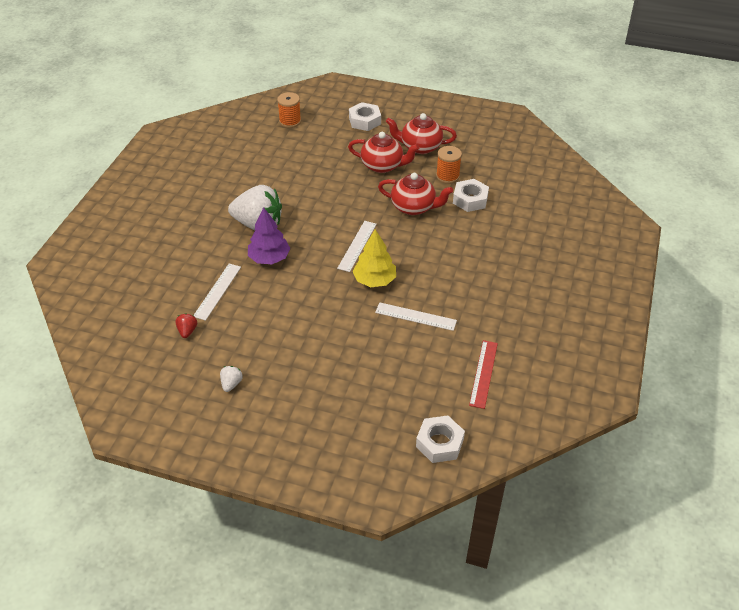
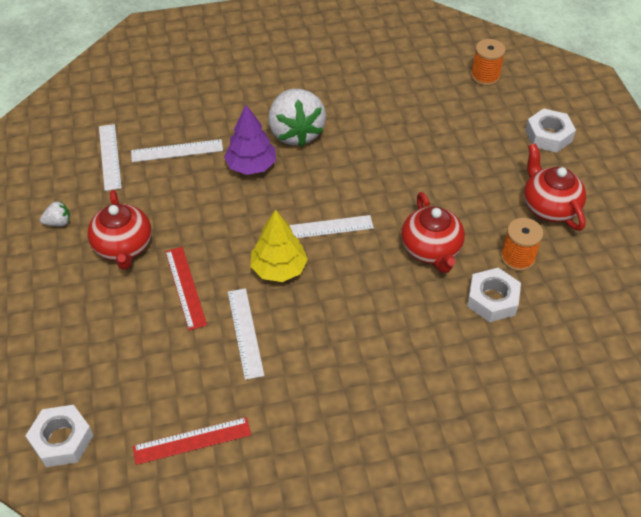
camera: 60 degrees right, 5 degrees up
(187, 331) = (109, 156): red strawberry -> white ruler
(354, 332) = (185, 287): none -> red ruler
(383, 166) = (481, 188): red teapot -> red teapot (123, 247)

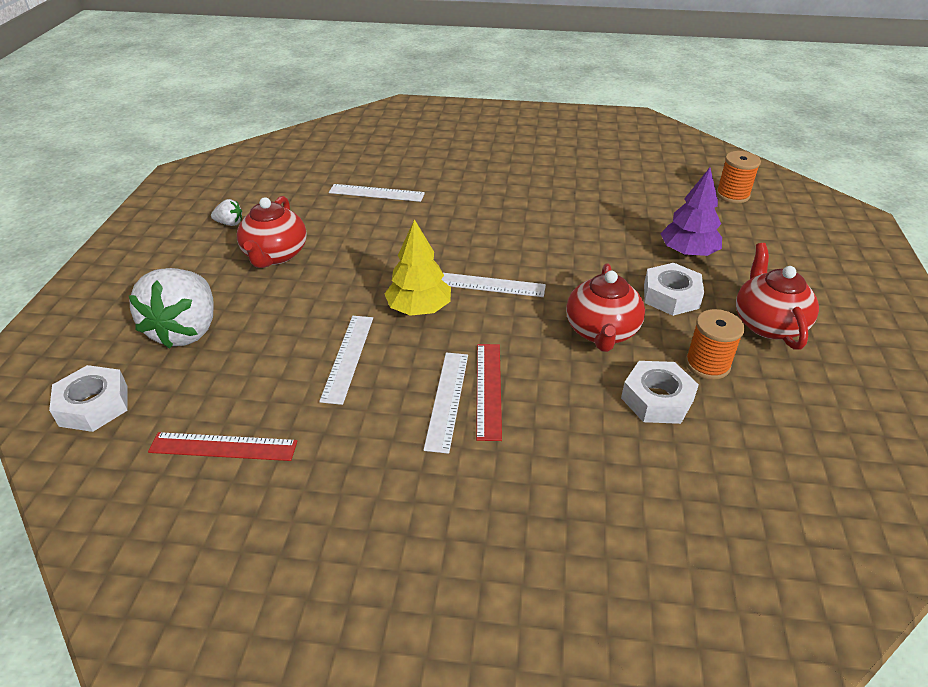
camera: 20 degrees right, 10 degrees down
(109, 156) = (311, 185): white ruler -> white ruler (447, 400)
(185, 287) = (312, 302): red ruler -> red ruler (488, 389)
(251, 166) = (442, 218): purple tree -> purple tree (688, 253)
(296, 133) = (502, 202): white strawberry -> white strawberry (186, 330)
(548, 135) = (790, 258): white nut -> white nut (671, 296)

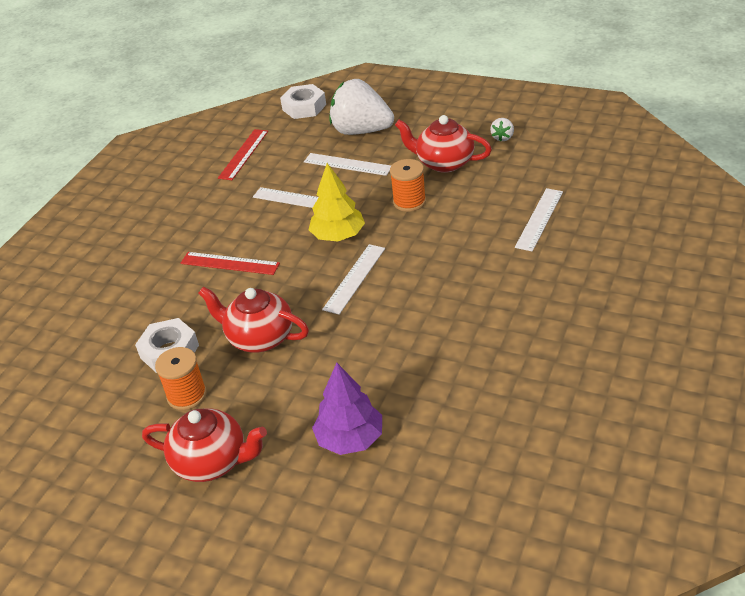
camera: 110 degrees right, 0 degrees up
(447, 400) = (231, 243): white ruler -> white ruler (347, 164)
(671, 296) = (285, 400): white nut -> none
(732, 195) = (463, 537): orange spool -> orange spool (409, 202)

